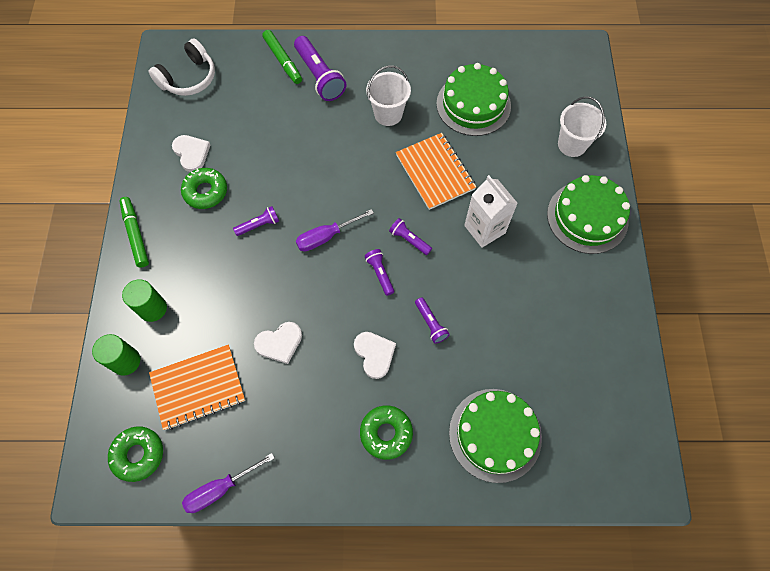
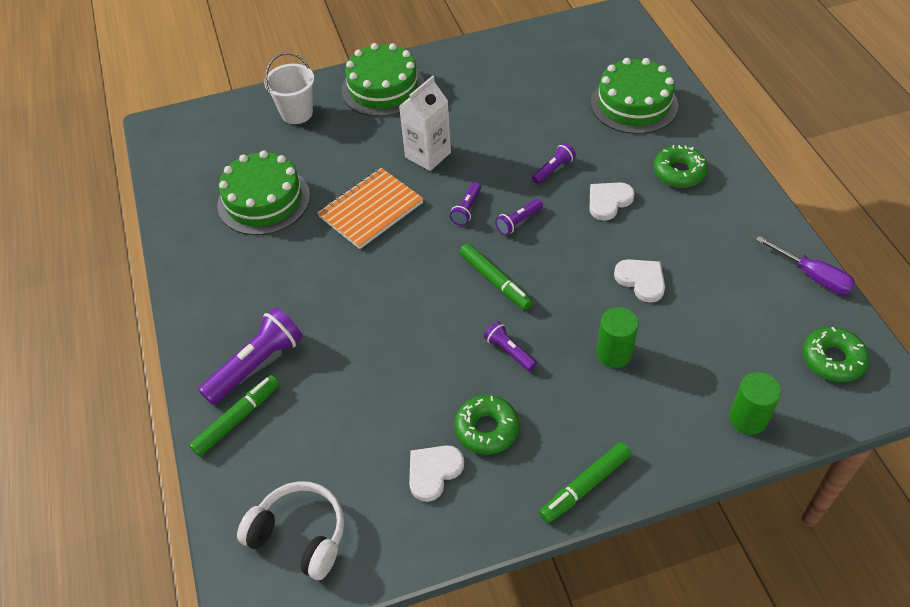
camera: 105 degrees left, 15 degrees down
(153, 308) = (671, 419): green cylinder -> green cylinder (614, 353)
(198, 387) = (731, 334): orange notebook -> none
(326, 237) = (495, 281): purple screwdriver -> green marker
(388, 114) = (300, 274): white bucket -> none

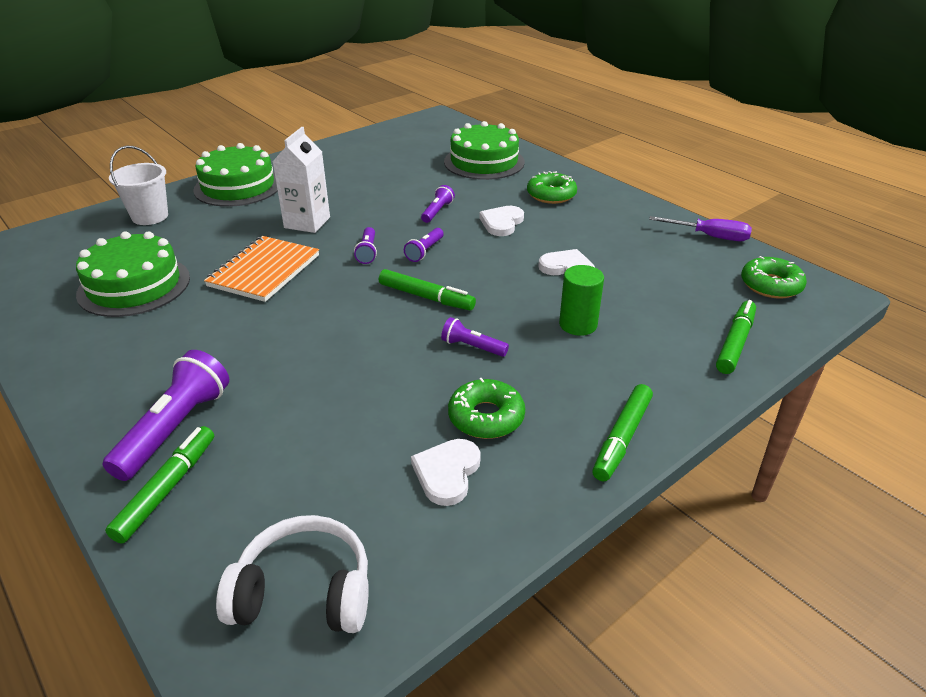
camera: 25 degrees left, 15 degrees down
(748, 418) = (735, 343): green cylinder -> green marker

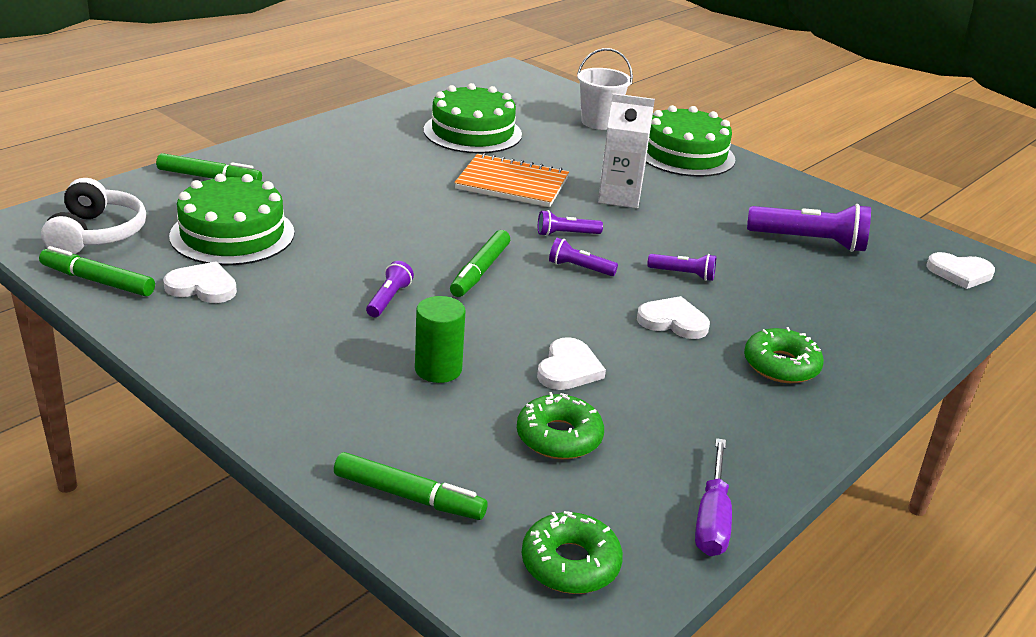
camera: 80 degrees right, 5 degrees down
(175, 428) = (275, 172): purple flashlight -> purple flashlight (810, 242)
(441, 127) = (960, 273): none -> white heart
(484, 162) = (859, 309): green cake -> green cake (232, 234)
(486, 417) = (275, 306): green donut -> green donut (559, 437)
(622, 438) = (233, 385): green marker -> green marker (97, 281)

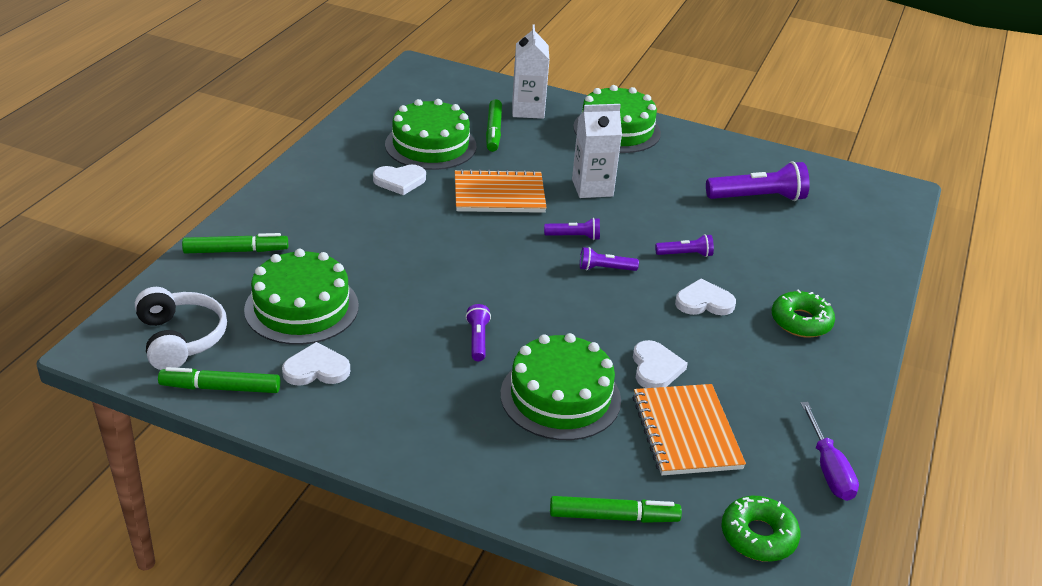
camera: 20 degrees left, 5 degrees up
(438, 369) = (560, 396): green cylinder -> green cake
(480, 271) = (531, 292): green marker -> green marker (493, 131)
(559, 437) = (686, 432): green donut -> orange notebook
(566, 234) = (574, 237): purple flashlight -> purple flashlight turned 150 degrees counterclockwise
(599, 122) = (528, 110): white bucket -> white carton
(960, 273) = (876, 201): white heart -> white heart (400, 181)

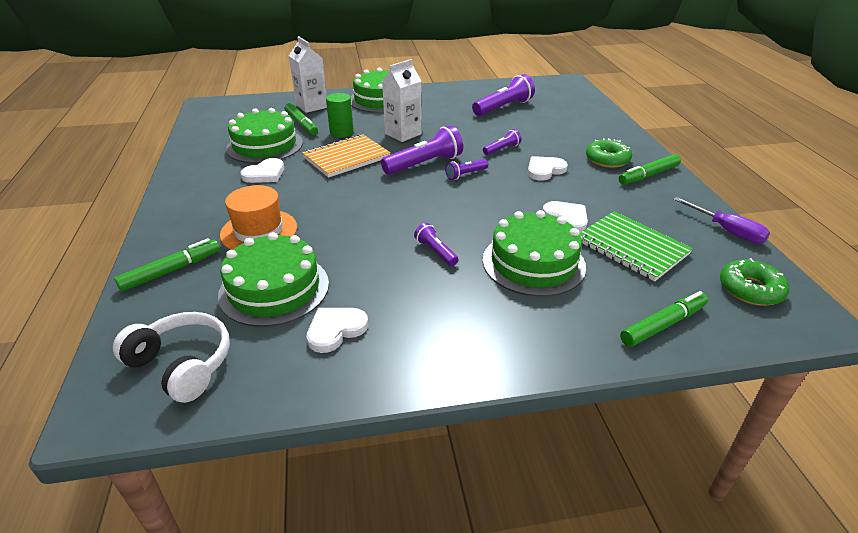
camera: 30 degrees left, 0 degrees up
(220, 388) = (263, 388): green marker -> green marker (648, 175)
(339, 244) = (259, 231): none -> orange hat
(526, 159) = (341, 132): none -> green cylinder
(574, 237) = (424, 164): purple flashlight -> purple flashlight, size x1.88
(686, 432) = (631, 247): orange notebook -> green notebook

